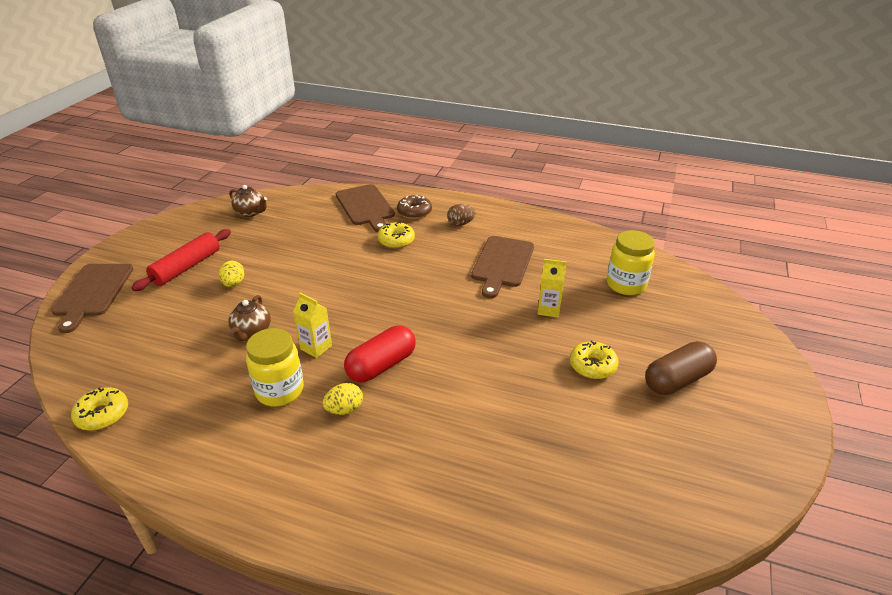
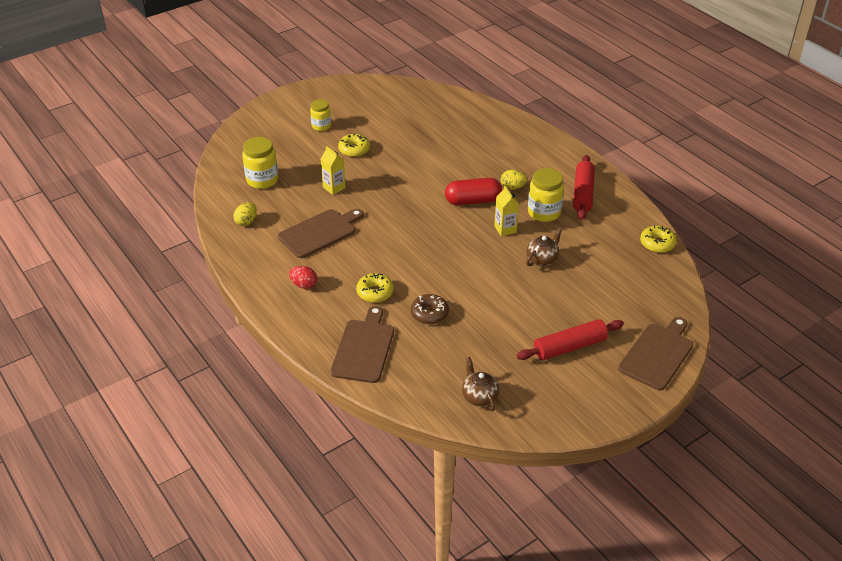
camera: 145 degrees left, 5 degrees up
(233, 284) = (536, 309): yellow egg -> yellow egg (246, 222)
(237, 448) = (583, 193): none -> red rolling pin
(414, 212) = (327, 318): brown donut -> brown donut (429, 314)
(460, 223) = (304, 285): brown egg -> red egg
(677, 380) = (321, 126): brown capsule -> yellow jar

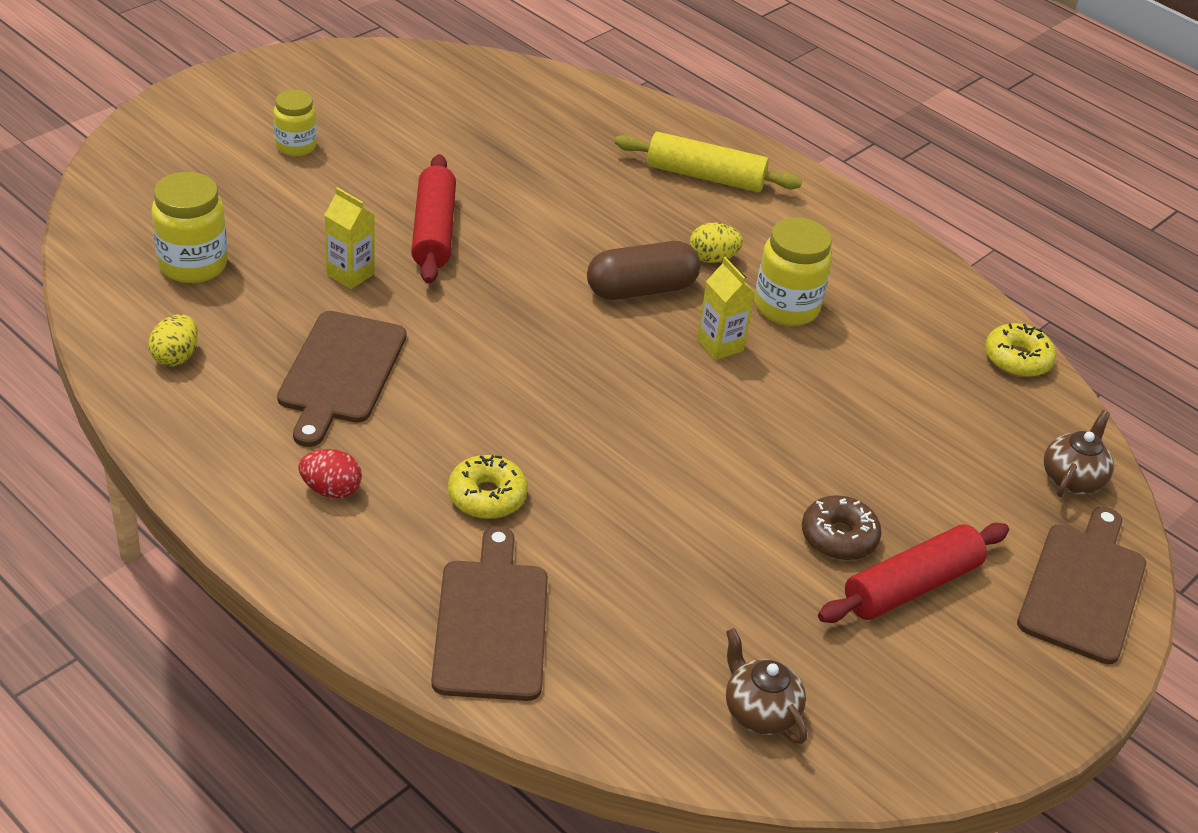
camera: 15 degrees left, 0 degrees up
(319, 232) = (340, 372): brown cutting board -> brown cutting board turned 150 degrees clockwise
(354, 150) = (375, 193): yellow donut -> none
(429, 314) = (612, 535): brown donut -> brown donut (838, 537)
(473, 201) = (641, 289): red capsule -> brown capsule
(520, 147) = (705, 176): none -> yellow rolling pin
(542, 259) = (808, 404): brown teapot -> brown teapot (1072, 479)
(583, 193) = (850, 265): red rolling pin -> red rolling pin (433, 231)

